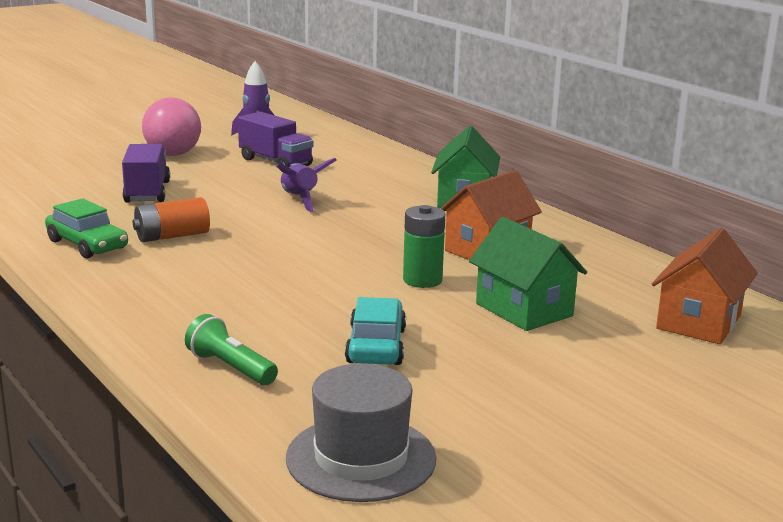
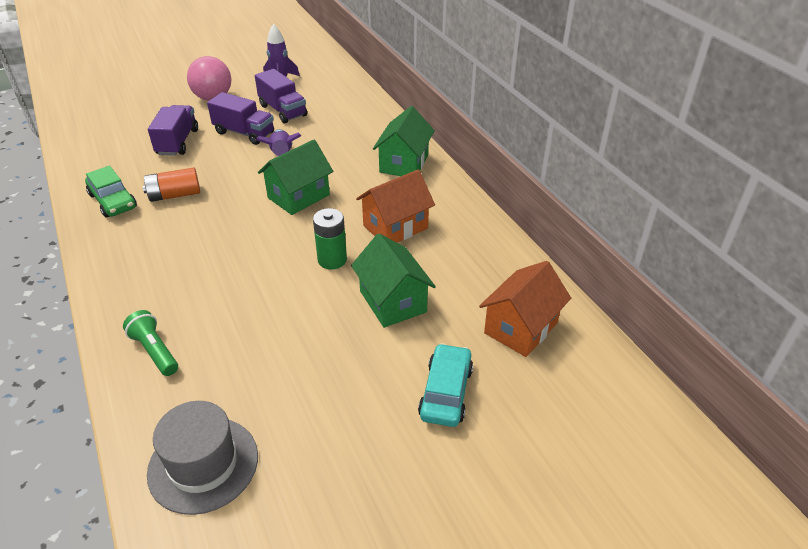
camera: 10 degrees right, 20 degrees up
(235, 182) = (244, 133): none -> purple truck
(343, 231) = (298, 196): none -> green house
(376, 346) = (267, 335): turquoise car -> turquoise car (446, 392)

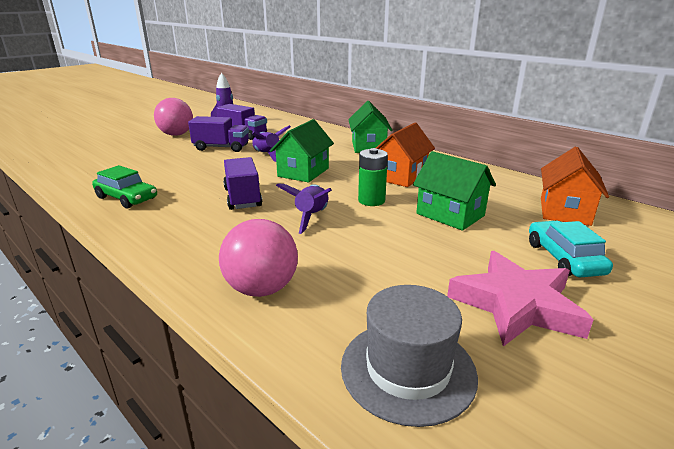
camera: 20 degrees left, 15 degrees down
(155, 351) = (261, 289): green flashlight -> pink ball
(175, 195) = (188, 186): orange battery -> none
(177, 142) = (164, 159): purple truck -> purple truck (243, 198)
(257, 270) = (311, 217): none -> purple rocket
(344, 431) = (516, 305): none -> pink star

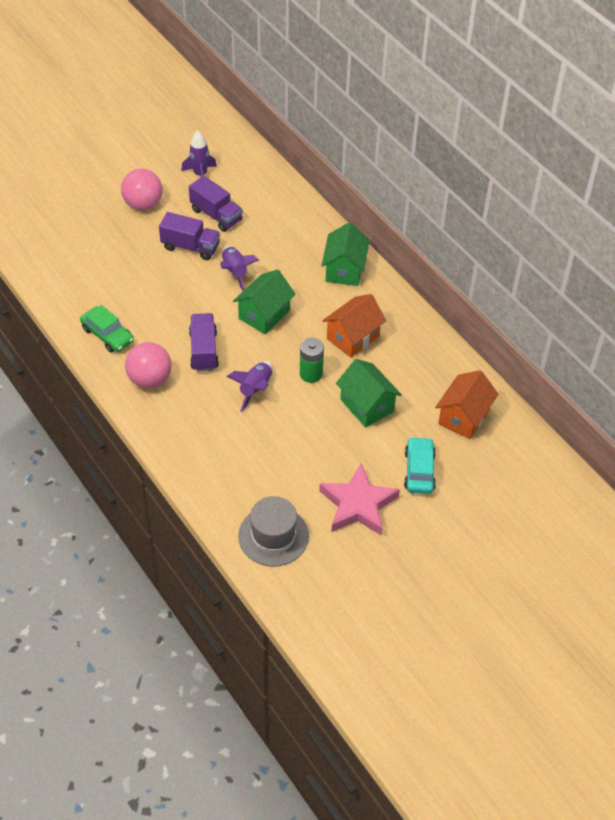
camera: 10 degrees right, 25 degrees up
(261, 289) = (206, 463): pink ball -> pink ball (150, 379)

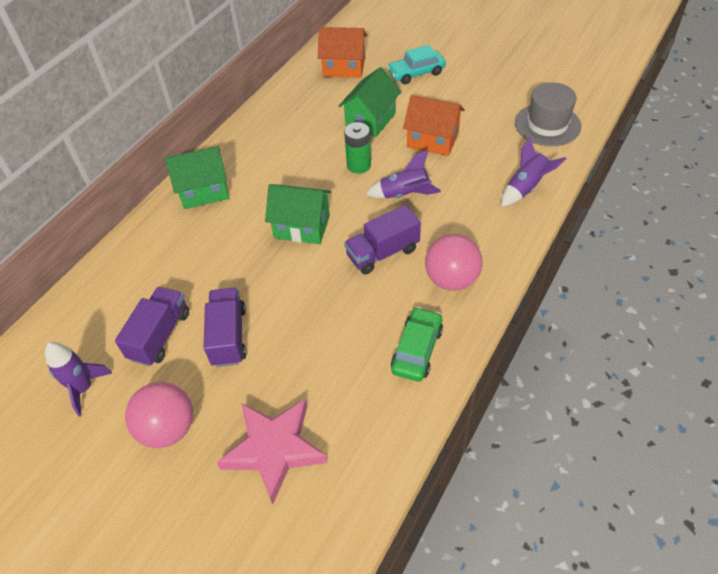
camera: 110 degrees left, 0 degrees up
(235, 272) = (251, 276): purple rocket -> purple rocket (526, 188)
(353, 337) = (295, 154): orange house -> orange house (432, 140)
(358, 505) = (476, 92): pink star -> pink star (274, 449)

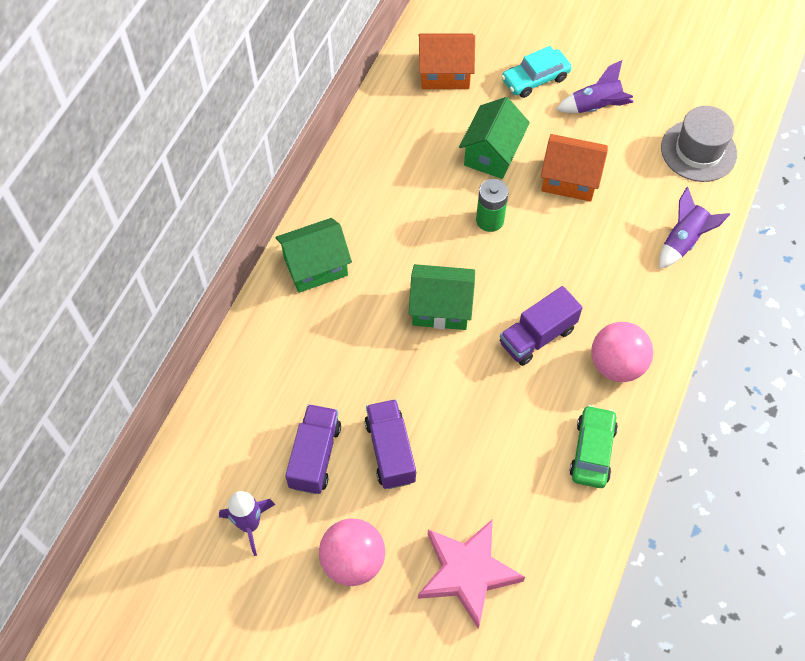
camera: 10 degrees left, 10 degrees up
(404, 194) = (549, 258): purple rocket -> purple rocket (596, 107)

